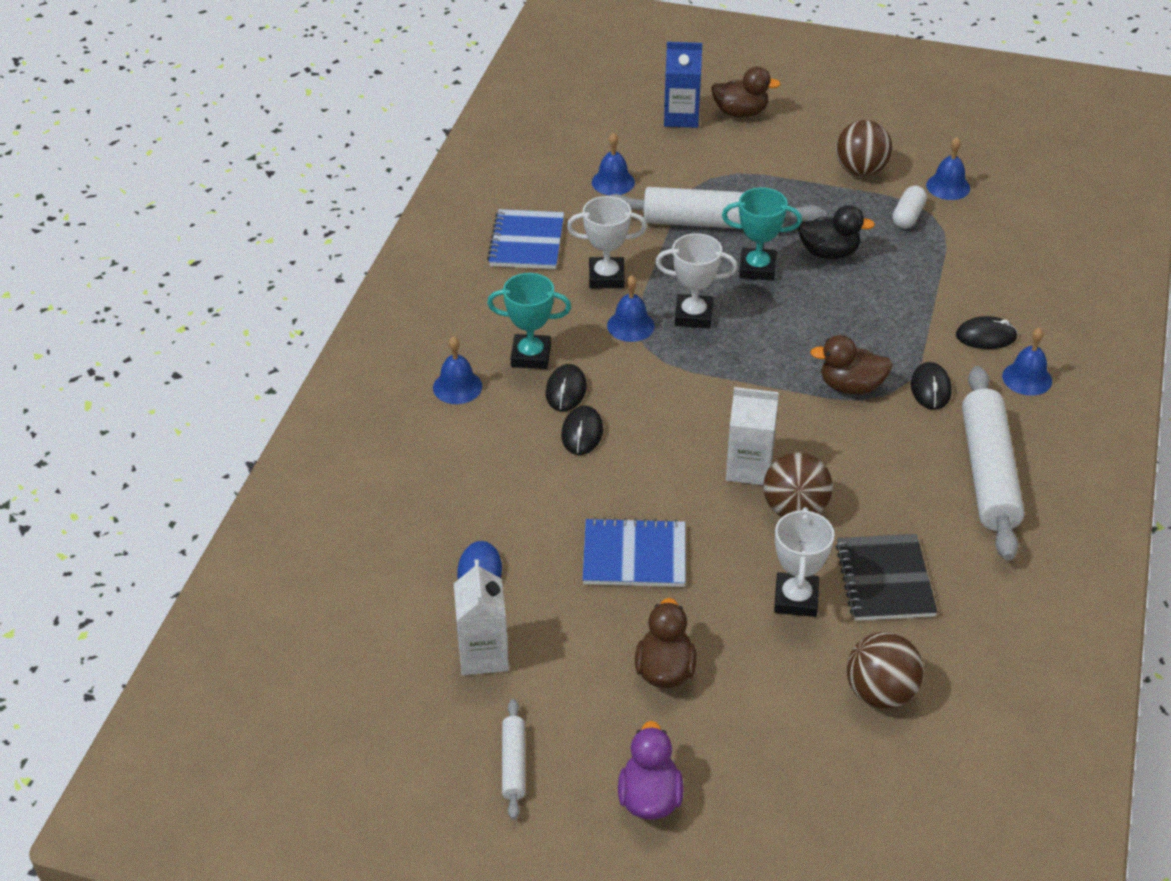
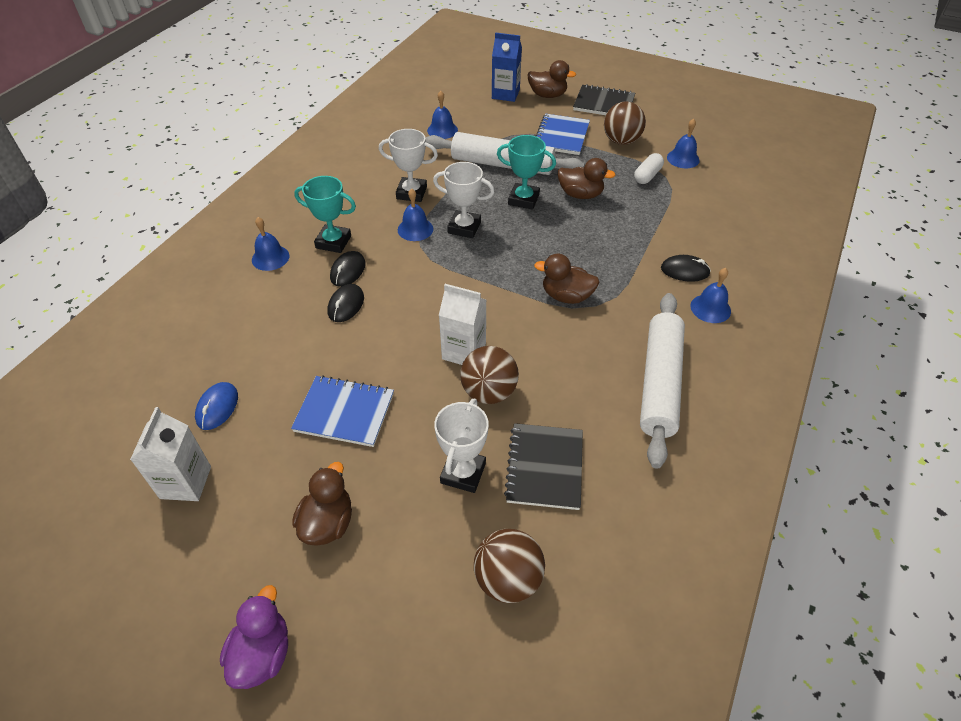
camera: 10 degrees right, 5 degrees up
(514, 763) = (161, 594): white rolling pin -> none
(526, 242) = (366, 163): blue notebook -> blue notebook (561, 136)
(821, 117) = (604, 104): none -> black notebook
(829, 253) = (580, 195): black duck -> brown duck
(930, 389) = (629, 306): black mouse -> none

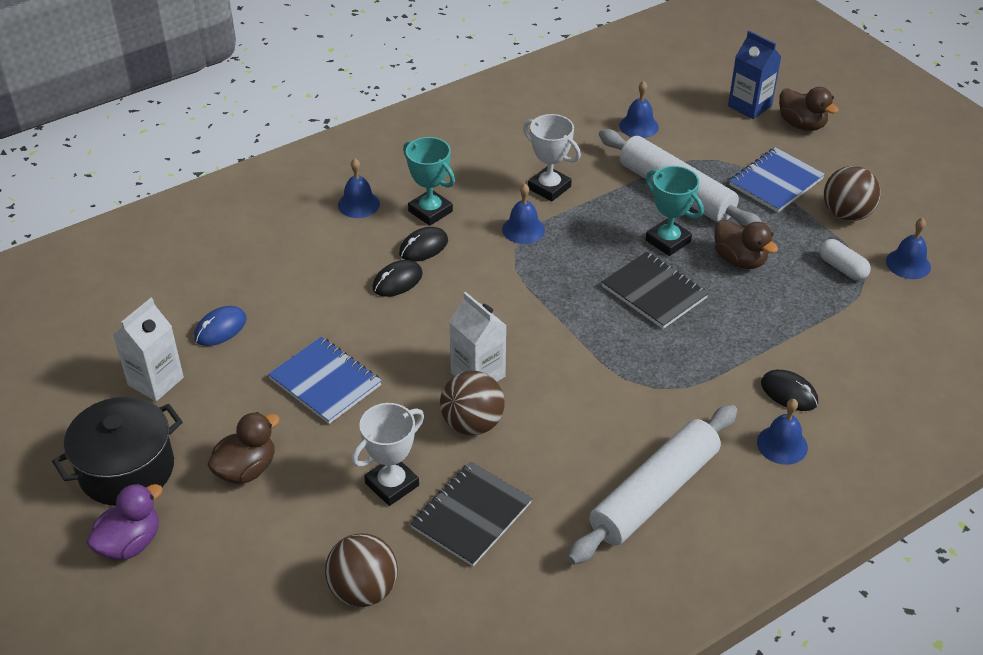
camera: 30 degrees right, 5 degrees down
(211, 581) = (127, 470): none -> black pot
(464, 227) = (577, 247): white trophy -> none
(566, 296) = (629, 364): brown duck -> none
(604, 104) = (865, 159): black notebook -> black notebook (654, 292)
(647, 176) = (842, 268): white capsule -> white capsule turned 75 degrees clockwise

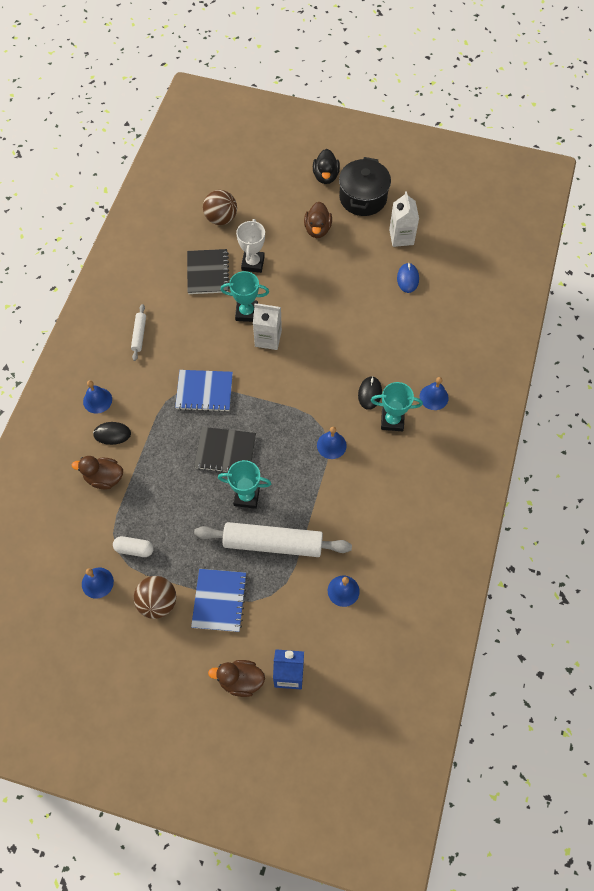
camera: 140 degrees right, 20 degrees up
(130, 543) = (325, 176): purple duck -> black duck
(325, 382) = (331, 287): blue notebook -> blue notebook (204, 391)
(397, 281) = (359, 363): black mouse -> none
(472, 424) = (246, 312): brown ball -> turquoise trophy
(549, 188) = (347, 489): white trophy -> none
(654, 493) = (139, 334): white rolling pin -> white rolling pin, size x0.46
(739, 260) = (196, 511): brown duck -> brown duck (104, 478)

